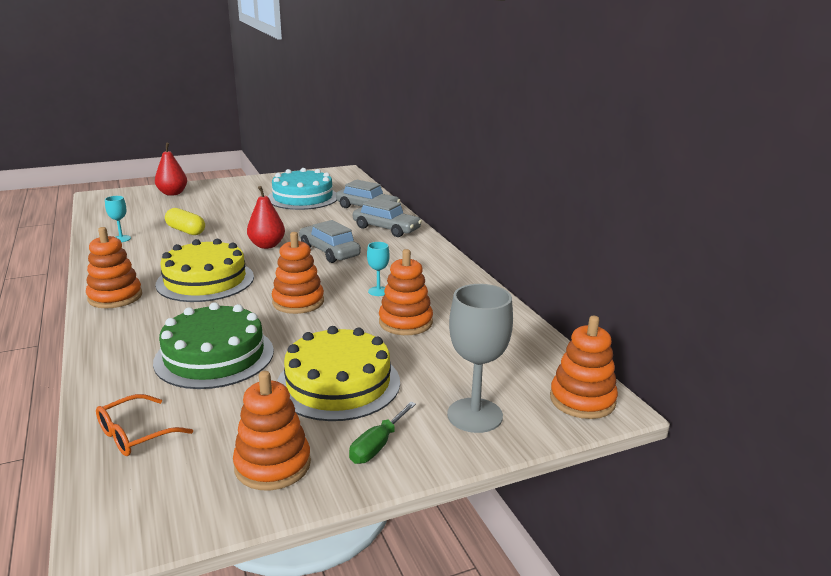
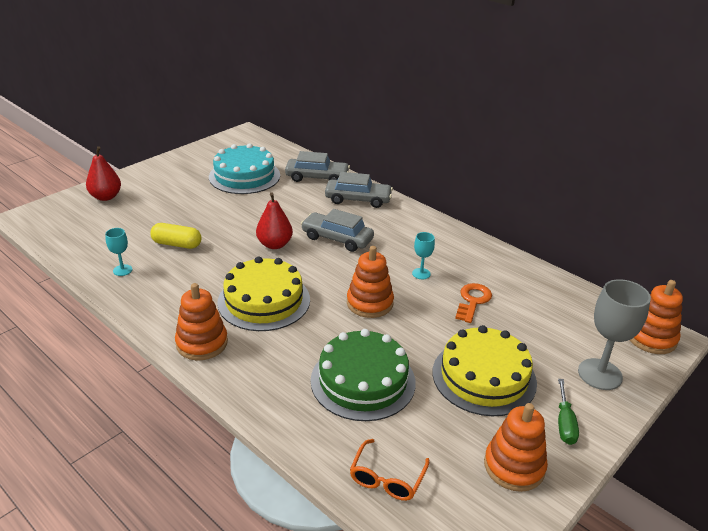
camera: 25 degrees left, 10 degrees up
(405, 322) = (473, 301): orange stacking toy -> orange key

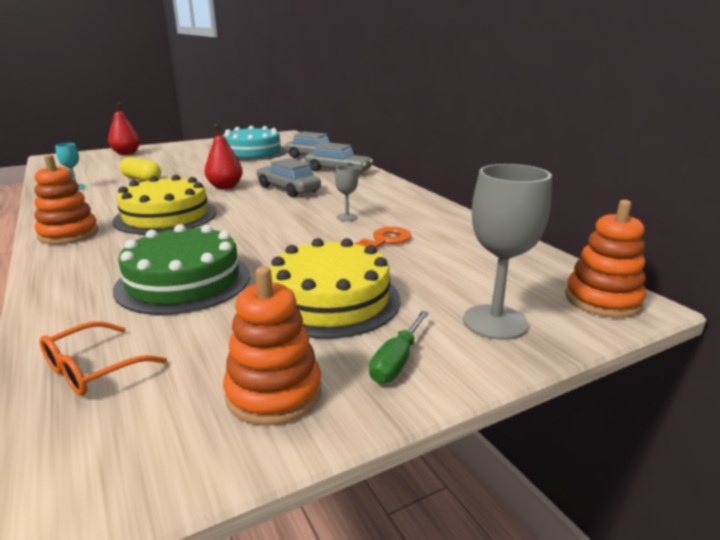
camera: 20 degrees right, 10 degrees down
(370, 303) = (267, 229): orange stacking toy -> none
(421, 273) = (347, 217): turquoise goblet -> grey goblet

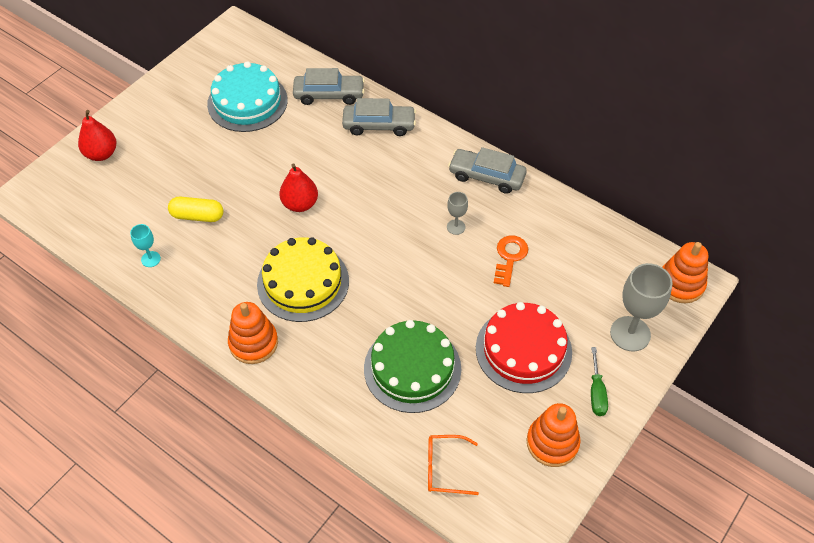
camera: 25 degrees left, 30 degrees up
(93, 369) = (444, 468): orange glasses -> orange glasses turned 75 degrees clockwise
(288, 189) = (364, 187): grey car -> grey car (486, 176)
(330, 300) = (523, 350): yellow cake -> red cake

